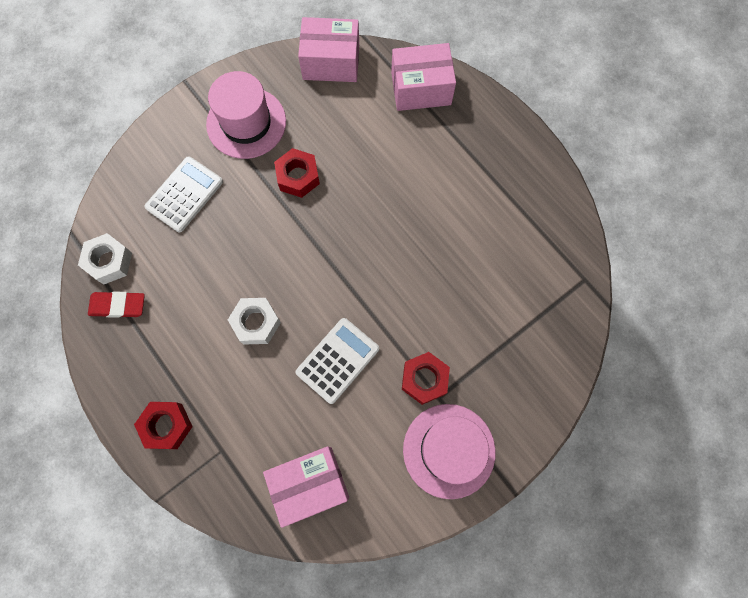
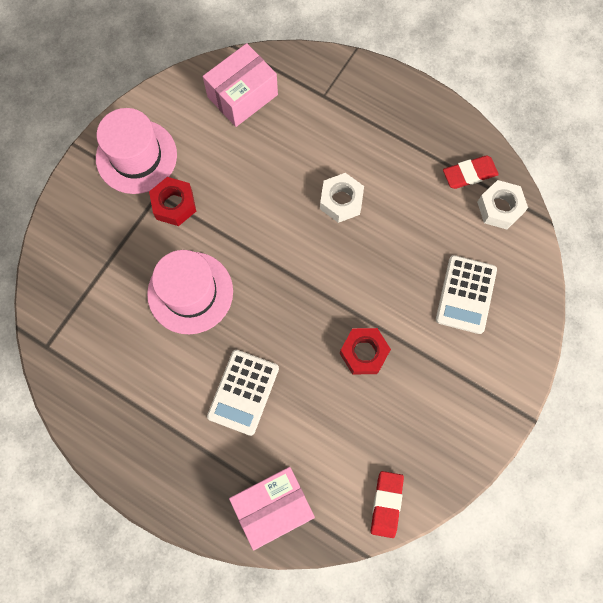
camera: 160 degrees right, 0 degrees up
(167, 426) = (376, 98): red nut -> none
(246, 123) = (443, 393): pink hat -> pink hat (190, 292)
(331, 62) = (386, 504): pink box -> red eraser
(337, 360) = (256, 194): white calculator -> white calculator (243, 392)

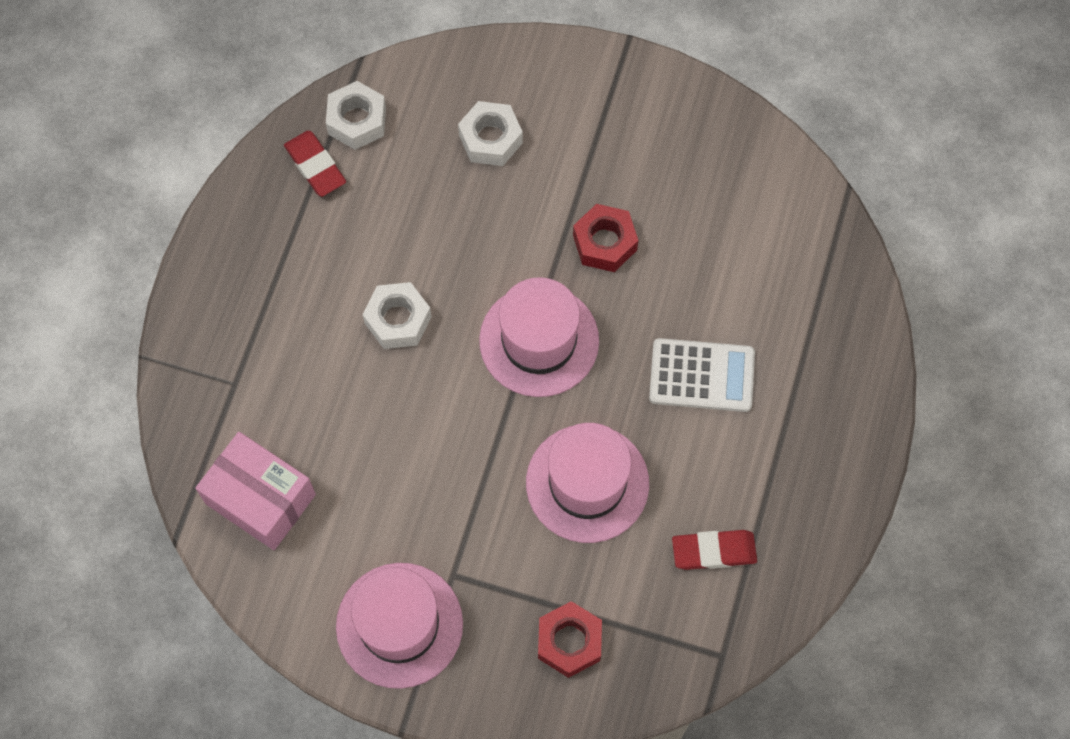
camera: 105 degrees left, 5 degrees down
(174, 205) = (462, 545): red nut -> red nut (569, 642)
(273, 506) = (829, 302): pink box -> none
(301, 288) = (539, 340): none -> pink hat
(386, 504) = (783, 176): red eraser -> red eraser (713, 551)
(466, 294) = (490, 139): white calculator -> white nut

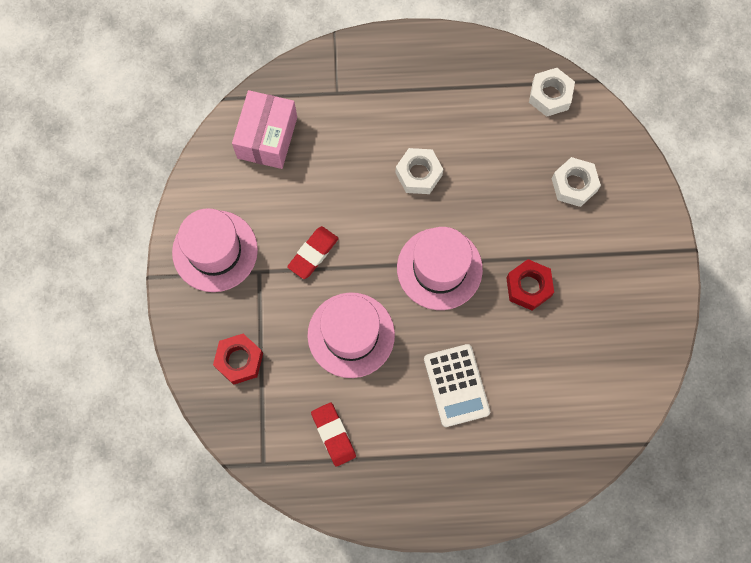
camera: 70 degrees right, 5 degrees up
(315, 166) = (506, 83): red eraser -> red eraser (313, 254)

